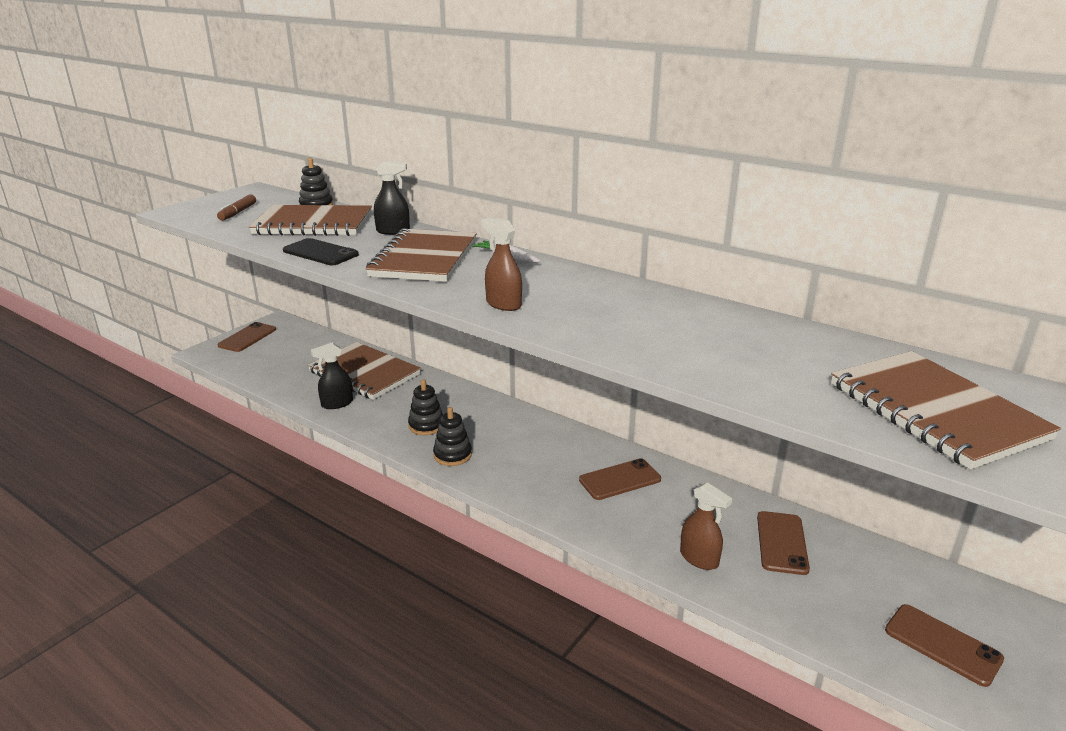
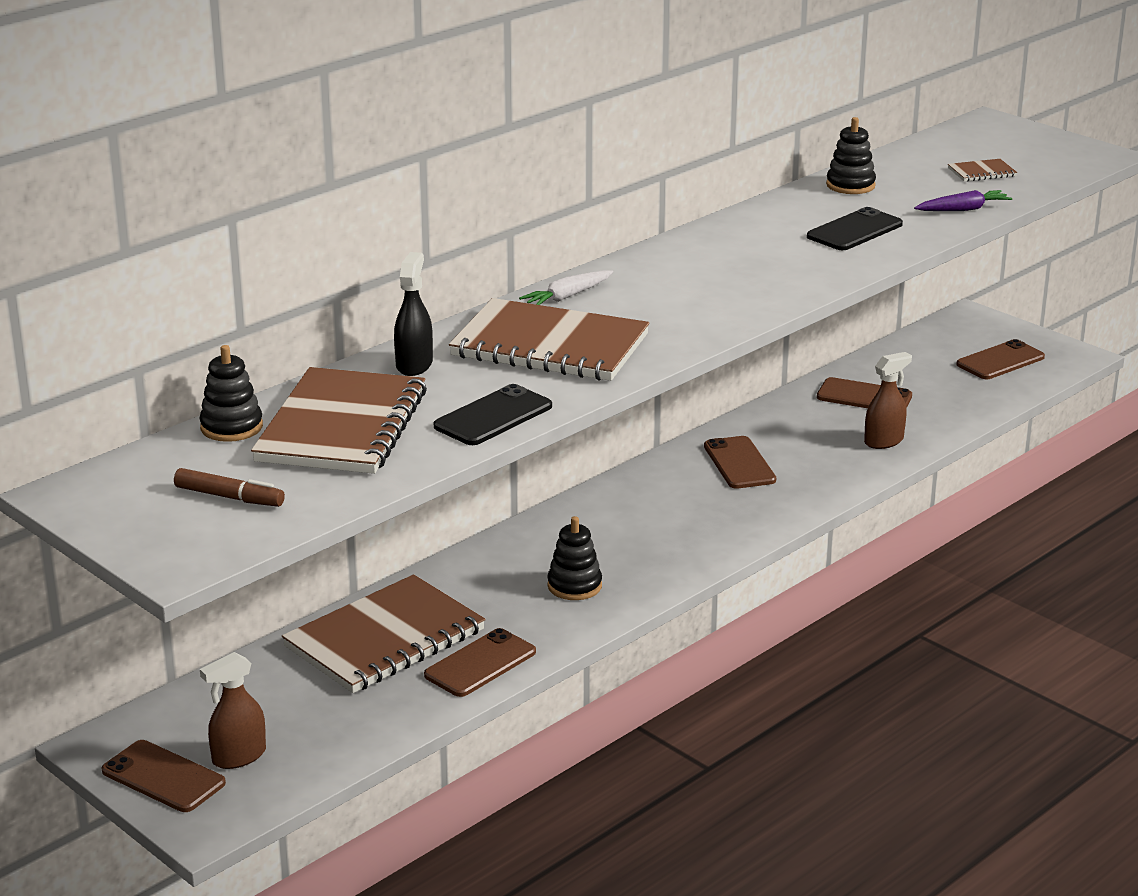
camera: 80 degrees left, 0 degrees up
(337, 403) = (480, 664): black spray bottle -> brown phone
(452, 455) = (657, 569): black stacking toy -> black stacking toy (850, 185)
(503, 304) = (726, 307): brown spray bottle -> brown spray bottle (239, 756)
(700, 347) = (855, 230): none -> black phone
(805, 400) = (963, 209): none -> purple carrot
(935, 411) = (982, 172): brown notebook -> brown notebook, size x0.40

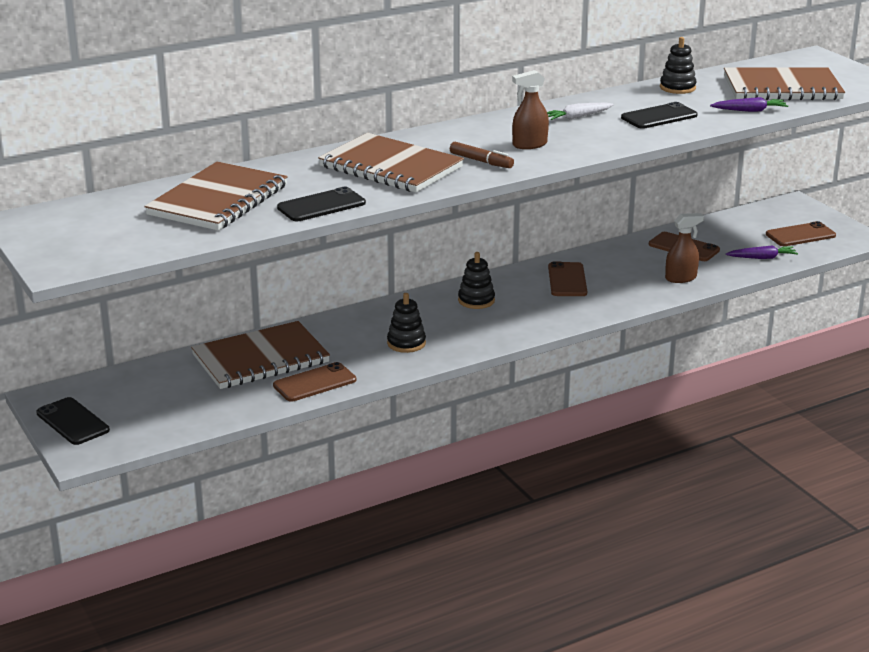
camera: 15 degrees right, 0 degrees up
(163, 777) = (73, 422): brown phone -> black phone
(229, 497) = (117, 234): brown marker -> brown marker (481, 161)
(231, 427) = (147, 193): black stacking toy -> black stacking toy (476, 300)
(239, 756) = (126, 416): brown spray bottle -> brown spray bottle (529, 145)
(414, 365) = (292, 169): black spray bottle -> none
(567, 296) = (425, 138): white carrot -> white carrot (577, 117)
(970, 399) = (762, 258): none -> purple carrot
(982, 172) = (782, 88): brown notebook -> brown notebook, size x2.48

